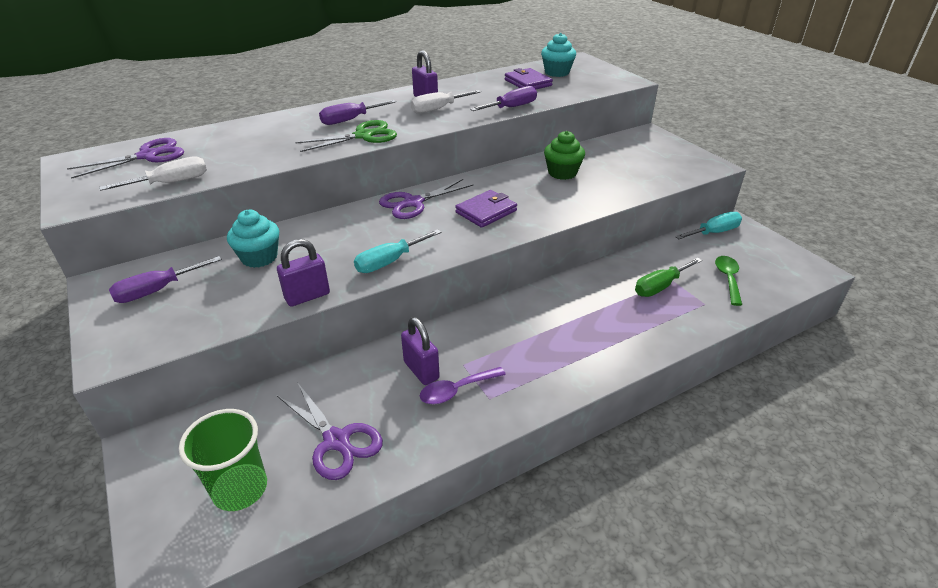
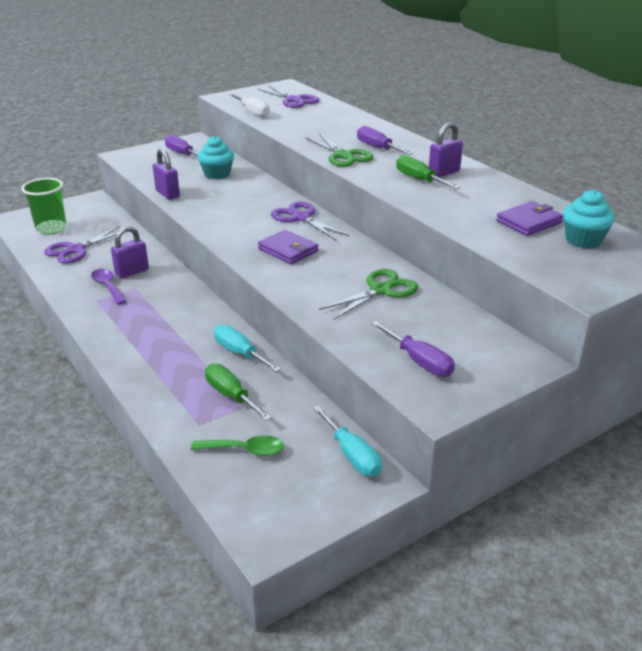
camera: 85 degrees right, 5 degrees down
(389, 262) = (207, 216): turquoise screwdriver -> turquoise screwdriver (240, 353)
(438, 109) = (419, 180): white screwdriver -> green screwdriver
(511, 107) = (439, 214): purple screwdriver -> purple screwdriver (419, 361)
(562, 173) = (380, 290): green cupcake -> green scissors

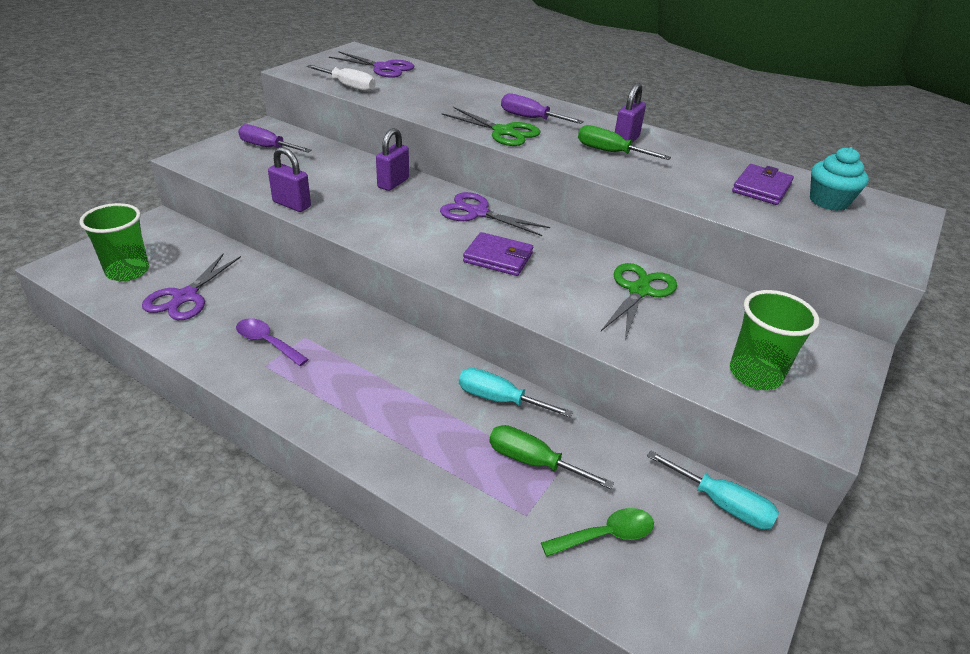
camera: 25 degrees left, 5 degrees up
(132, 272) = (285, 315): purple padlock -> purple padlock (393, 183)
(217, 174) = (333, 169): turquoise cupcake -> none
(419, 361) = (755, 374): purple screwdriver -> green cup

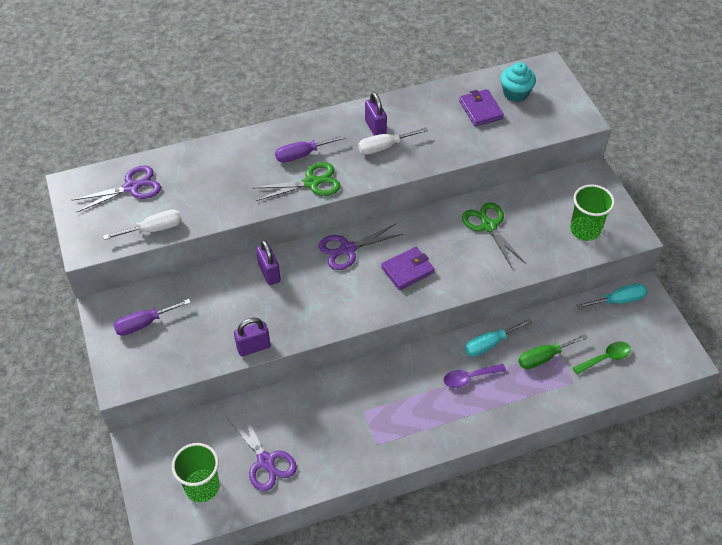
camera: 50 degrees left, 15 degrees up
(267, 342) = (354, 433): purple spoon -> purple spoon (469, 377)
(605, 535) = (605, 358): green spoon -> green spoon turned 45 degrees clockwise
(610, 152) = (384, 147): green screwdriver -> white screwdriver

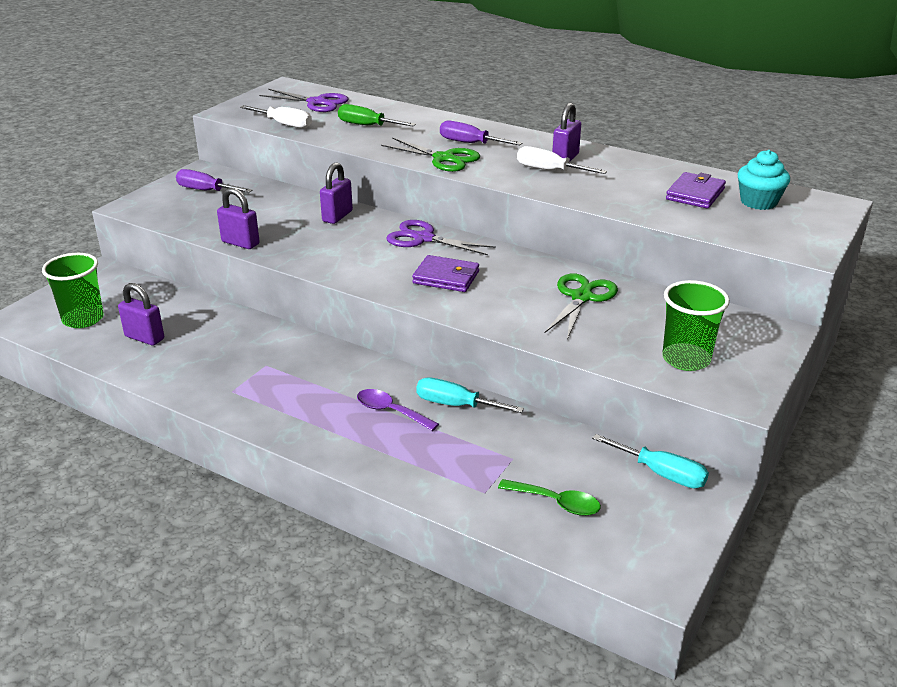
camera: 50 degrees right, 20 degrees down
(265, 461) = (144, 338): purple scissors -> purple padlock
(543, 357) = (489, 452): green screwdriver -> green screwdriver (367, 126)

